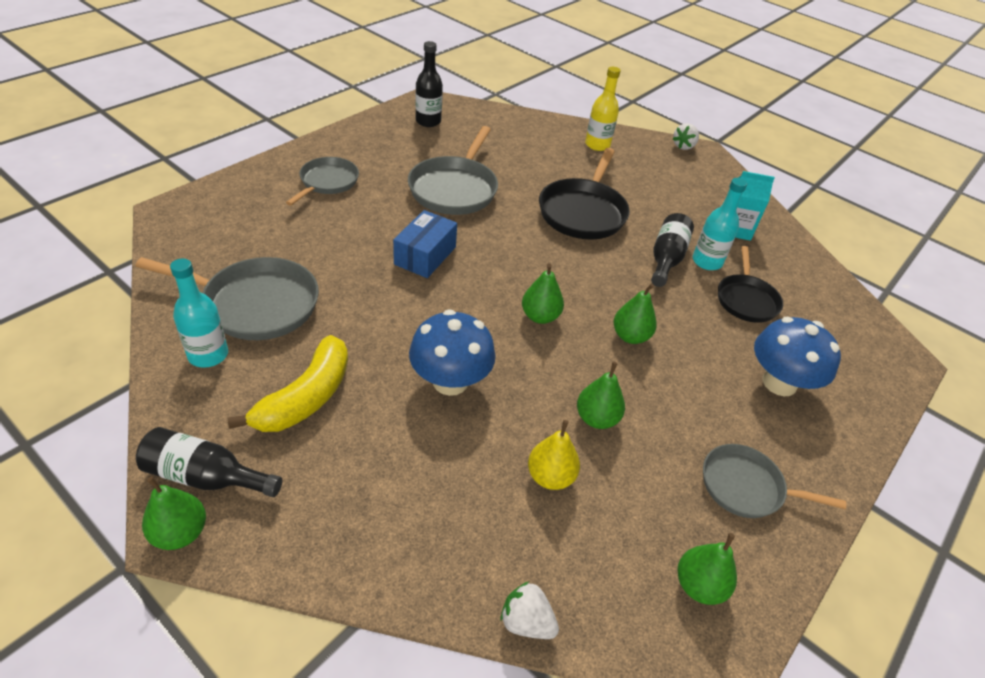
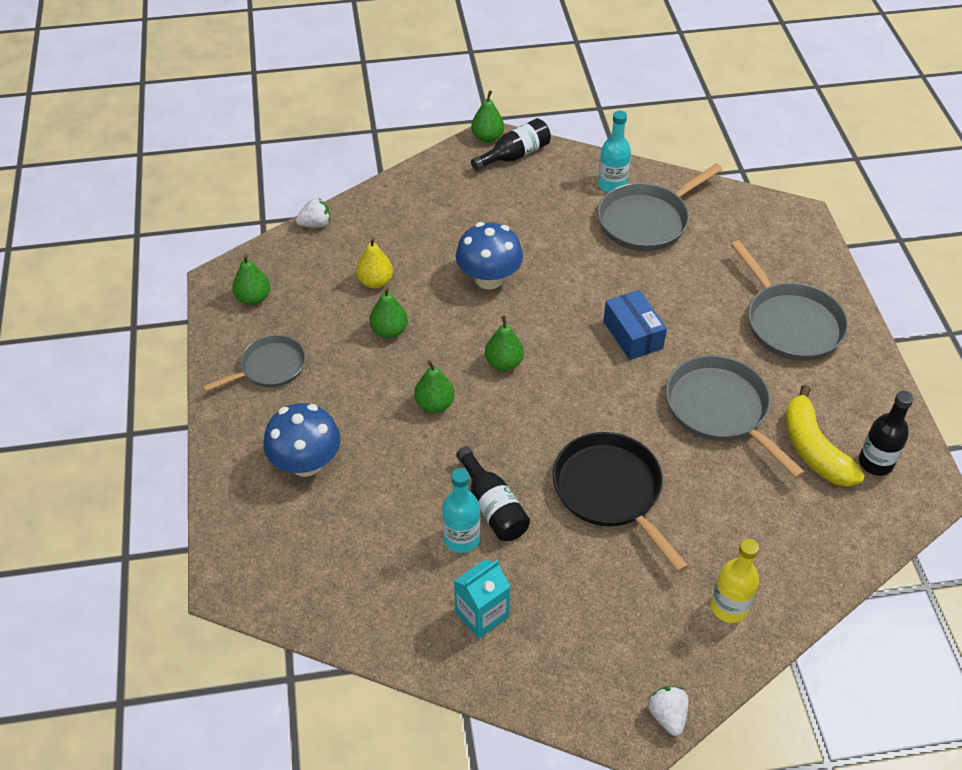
camera: 135 degrees right, 5 degrees up
(306, 397) = (537, 210): yellow banana -> yellow banana (813, 449)
(327, 182) = (790, 323): grey pan -> grey pan, size x1.56
(746, 299) = (393, 525): black pan -> none

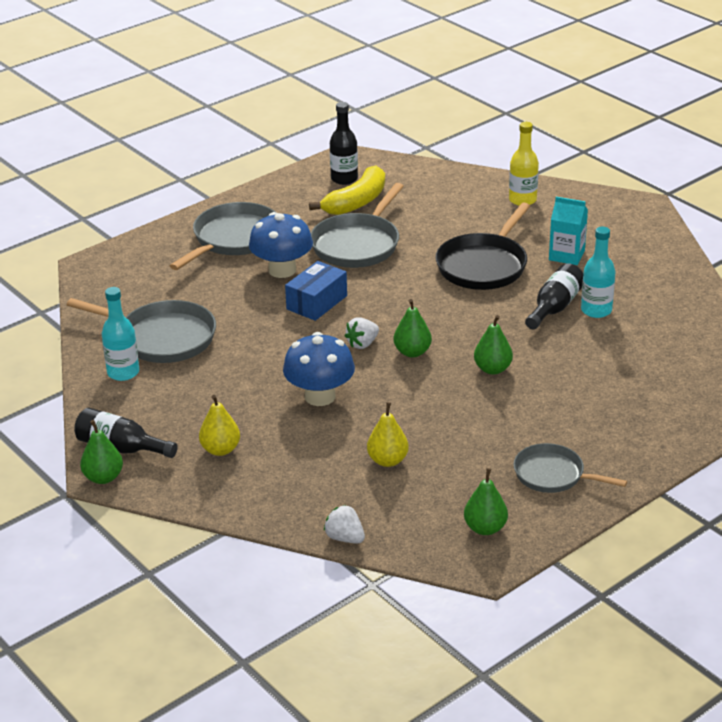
camera: 120 degrees left, 15 degrees down
(306, 463) = (621, 407): blue mushroom -> blue mushroom (282, 270)
(389, 331) = (439, 426): green pear -> none
(469, 201) = (220, 449): none -> yellow pear
(481, 614) = (641, 281): turquoise carton -> turquoise carton (566, 255)
(667, 716) = (622, 200): white strawberry -> white strawberry (362, 344)

